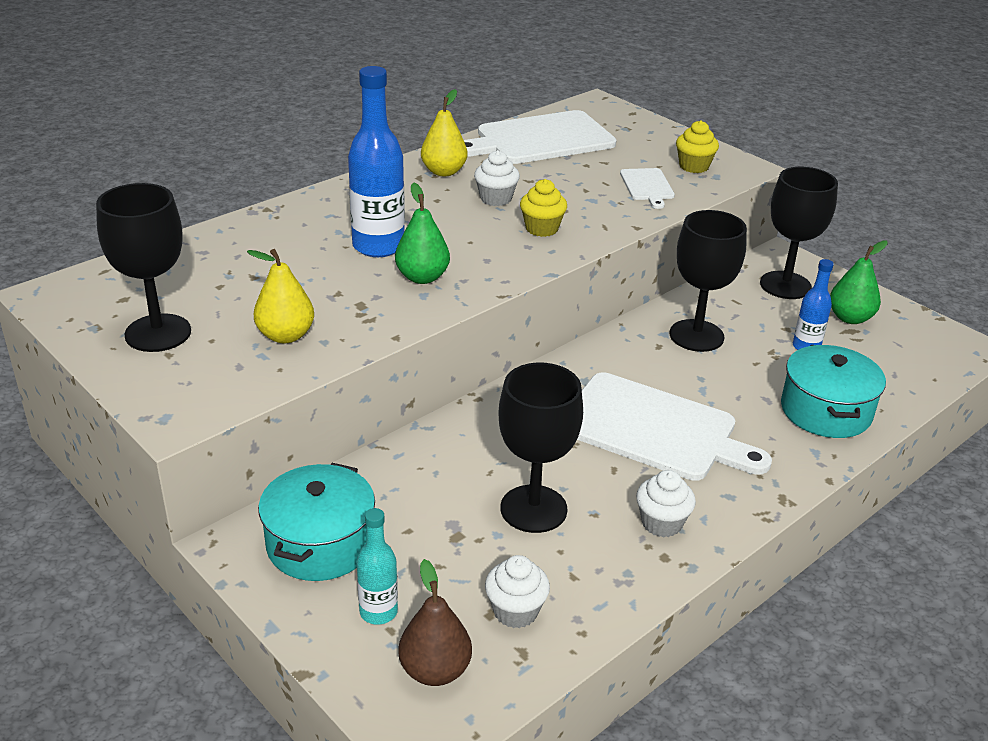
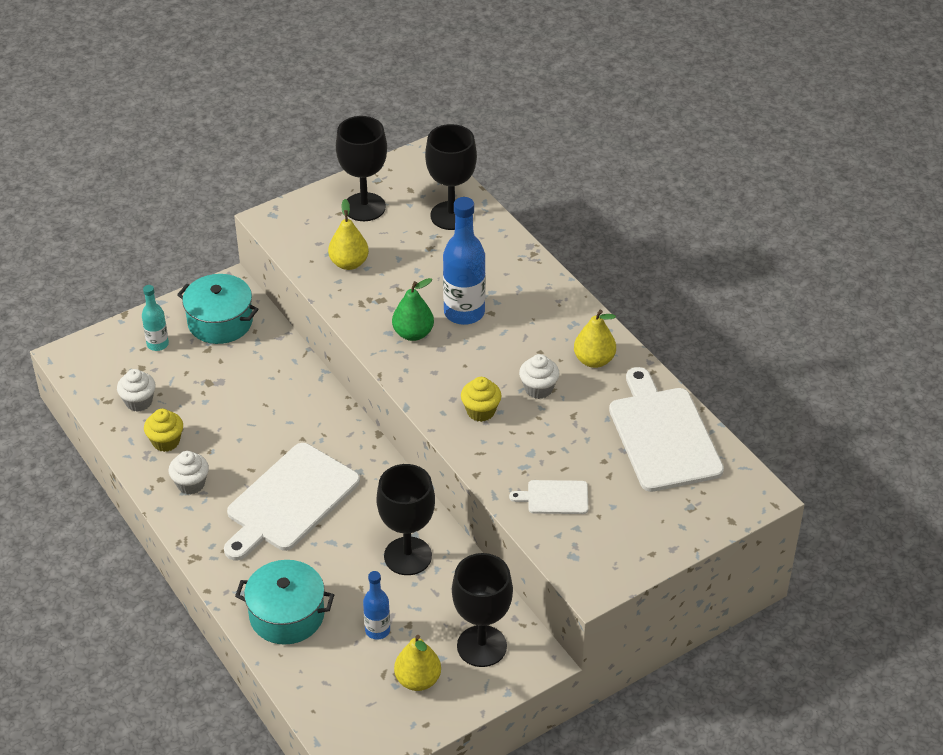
camera: 100 degrees right, 10 degrees up
(435, 670) = (108, 364): brown pear -> none
(533, 509) = (223, 421): black goblet -> black goblet (451, 216)
(694, 166) = (595, 543): yellow cupcake -> yellow cupcake (166, 441)
(850, 318) = (418, 680): green pear -> yellow pear

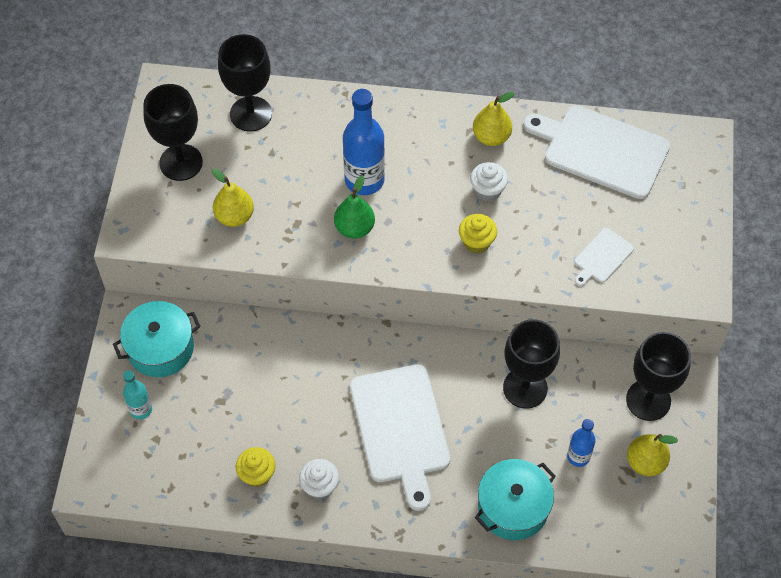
camera: 50 degrees left, 15 degrees up
(139, 402) = (193, 465): white cupcake -> none

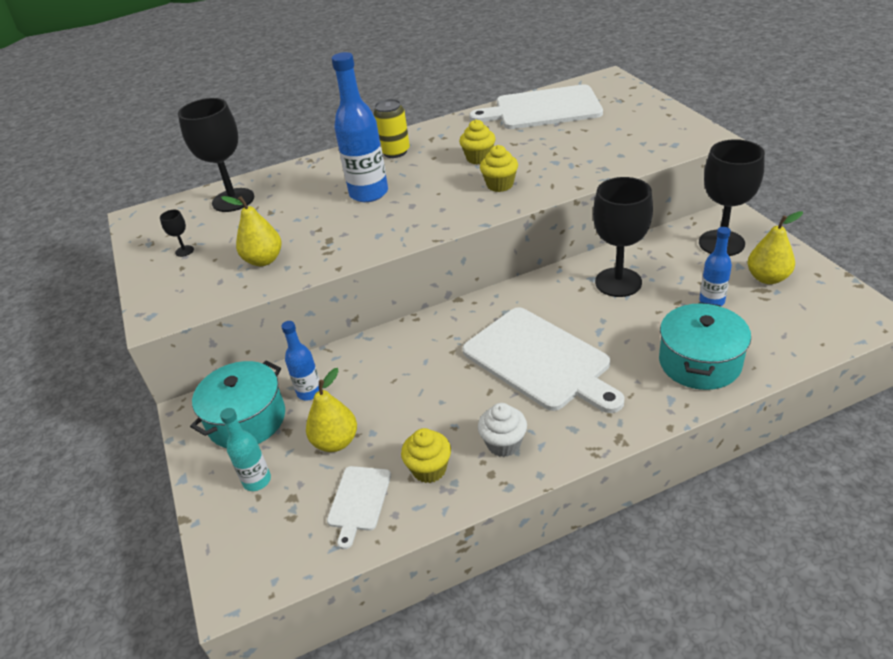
camera: 25 degrees left, 20 degrees down
(181, 162) = (184, 251): black goblet -> black goblet, size x0.40
(217, 350) = (309, 392): none -> blue bottle
(354, 228) = (385, 220): green pear -> none
(424, 131) = (395, 152): none -> yellow can
(487, 190) = (478, 158): white cupcake -> yellow cupcake
(491, 137) = (452, 134): yellow pear -> yellow pear (336, 442)
(602, 257) = (608, 151): white cutting board -> white cutting board (359, 501)

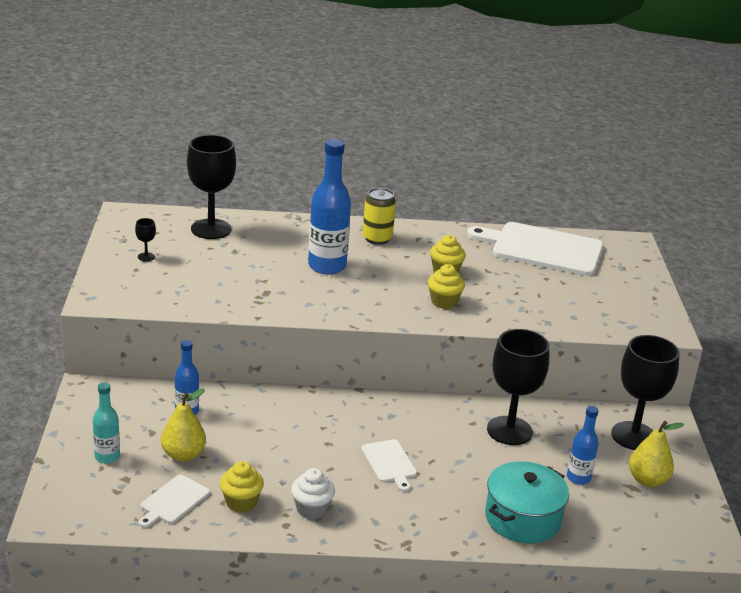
camera: 15 degrees right, 10 degrees down
(247, 420) = (126, 412): turquoise pot -> none
(264, 260) = (203, 288): yellow pear -> none
(539, 360) = (389, 463): white cutting board -> white cutting board, size x0.48

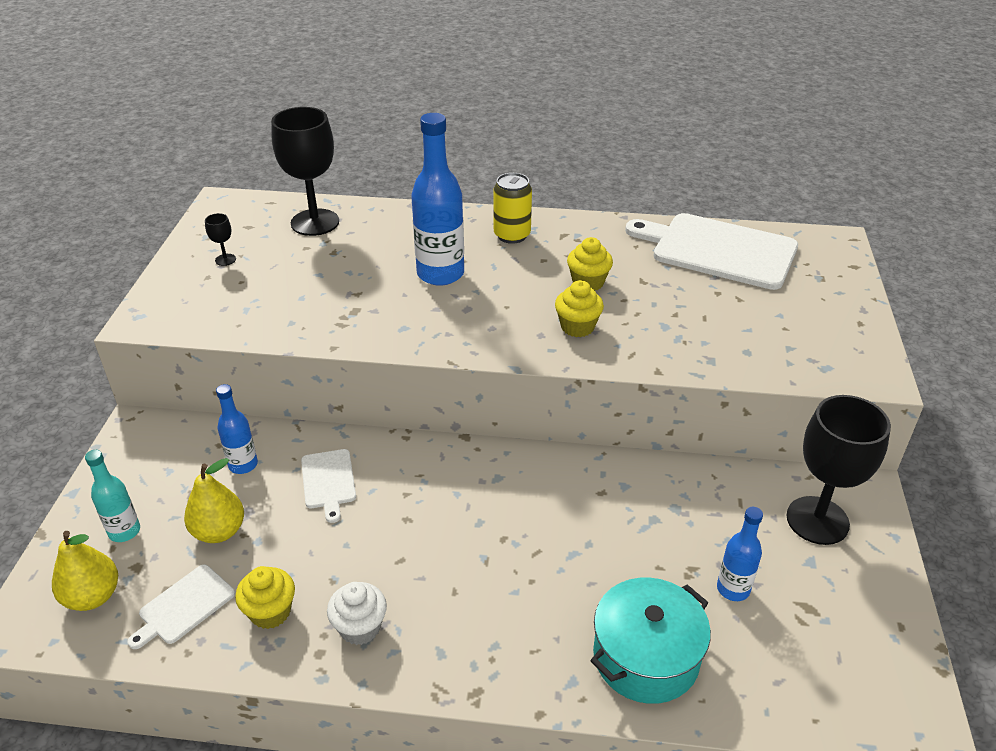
camera: 10 degrees right, 10 degrees up
(389, 463) = (480, 554): white cutting board -> white cutting board (328, 481)
(509, 431) = (648, 506): black goblet -> none
(647, 480) = (830, 596): yellow pear -> yellow pear (93, 596)

